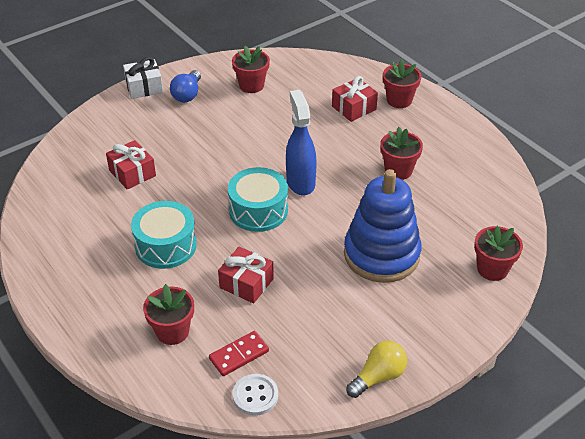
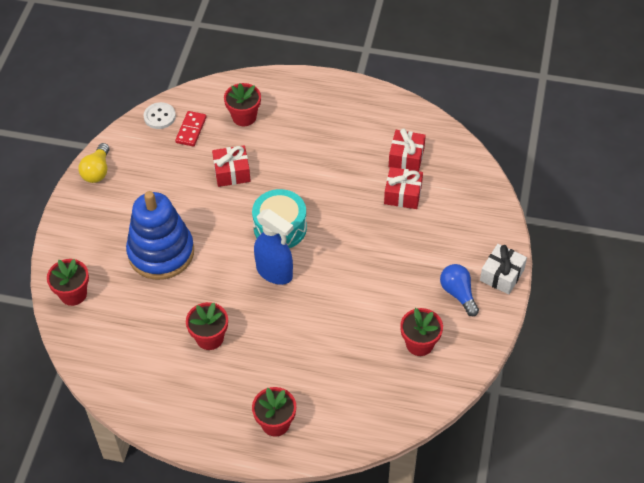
camera: 140 degrees right, 10 degrees up
(166, 245) = (312, 161): turquoise drum -> none
(354, 108) = (306, 382): red gift -> red gift (406, 157)

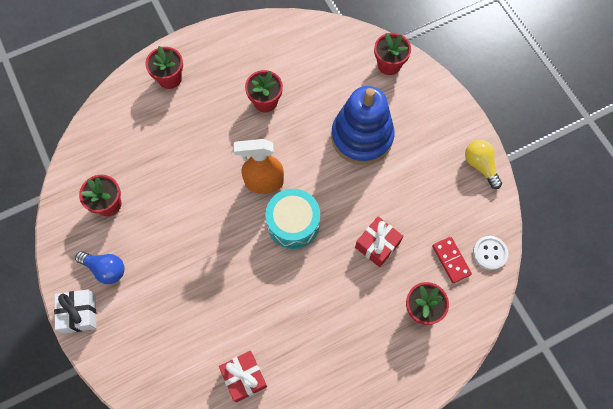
camera: 140 degrees right, 15 degrees up
(274, 272) = (263, 182): blue spray bottle -> orange spray bottle
(403, 194) = (218, 333): red gift -> none

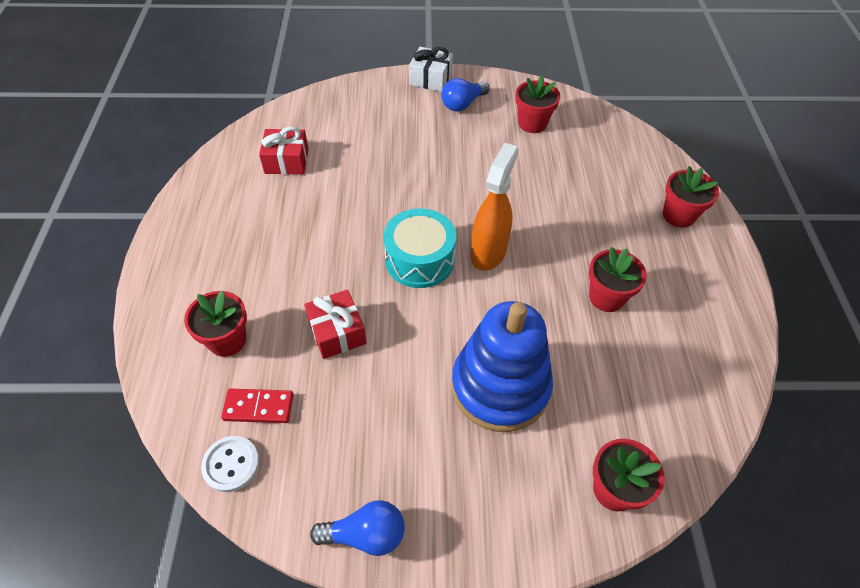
camera: 115 degrees right, 15 degrees down
(480, 166) = (366, 535): yellow light bulb -> blue light bulb

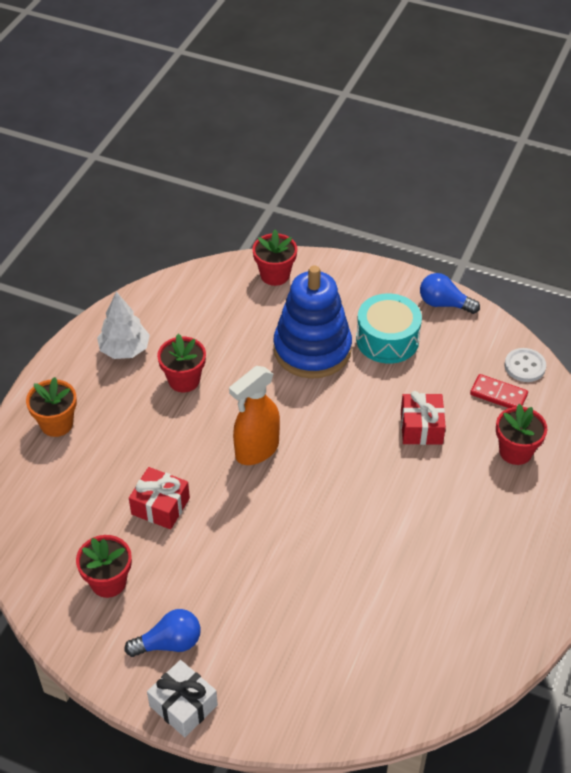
camera: 155 degrees left, 5 degrees down
(286, 161) = (416, 629): red gift -> red gift (160, 506)
(419, 259) = (323, 465): turquoise drum -> turquoise drum (387, 339)
(678, 215) = (56, 424): red flower pot -> orange flower pot
(691, 309) = (125, 349): none -> white tree

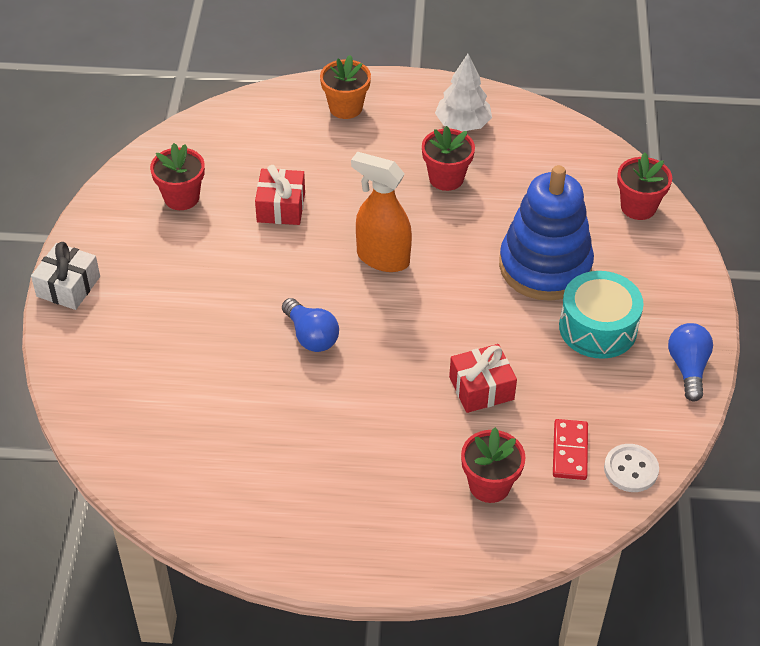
camera: 70 degrees right, 0 degrees up
(169, 643) = (130, 258): blue light bulb -> blue light bulb (311, 336)

